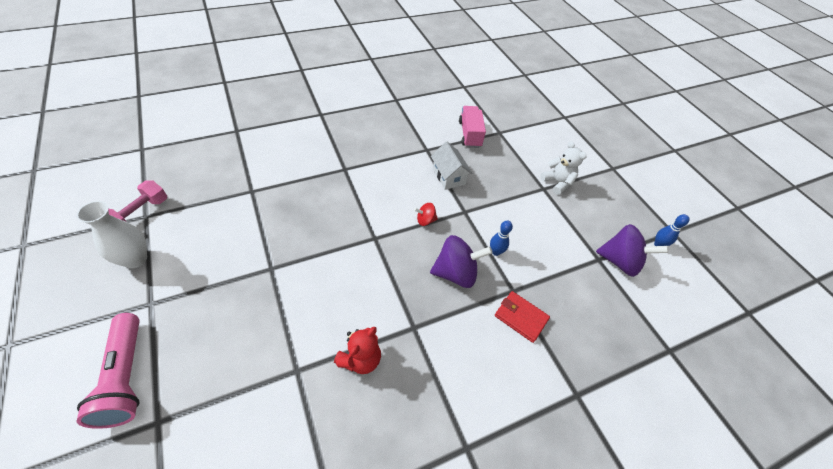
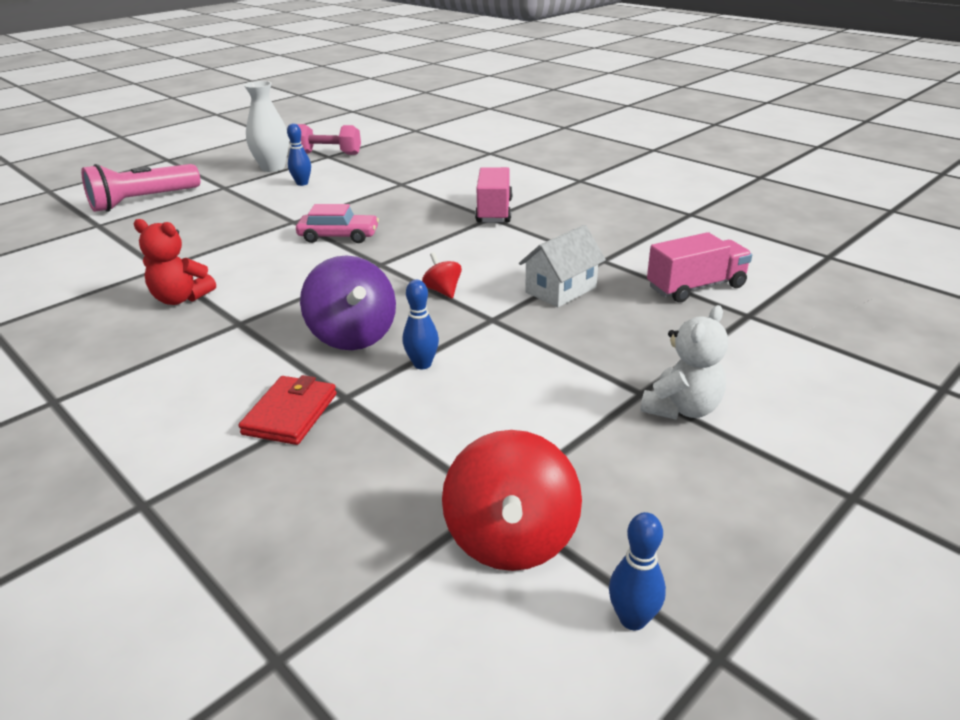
camera: 75 degrees right, 20 degrees down
(195, 246) = (302, 183): none -> blue bowling pin
(318, 248) = (338, 236): none -> pink car
(337, 164) = (494, 211): none -> pink truck
(620, 261) = (511, 539): purple spinning top -> red spinning top

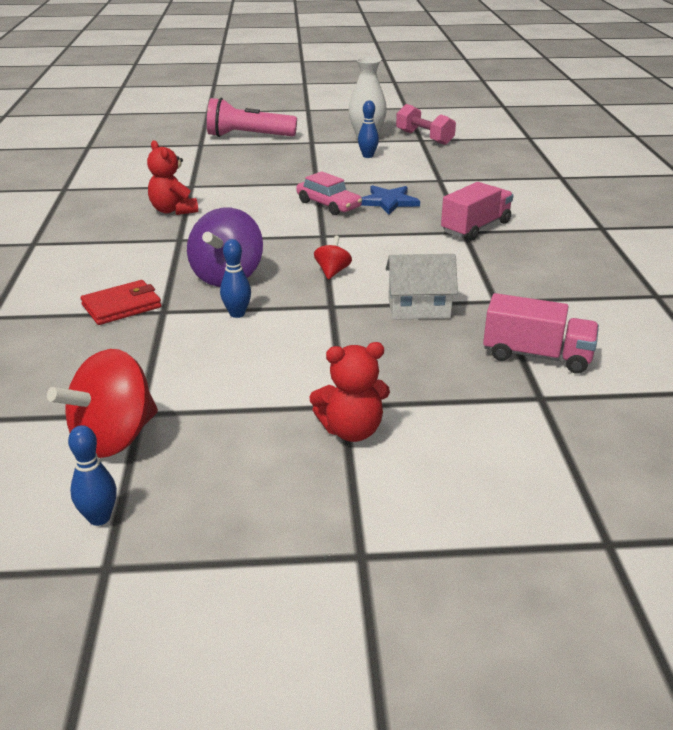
camera: 40 degrees right, 0 degrees up
(389, 215) = (389, 202): none -> blue star
(681, 408) = (351, 430): white teddy bear -> red teddy bear

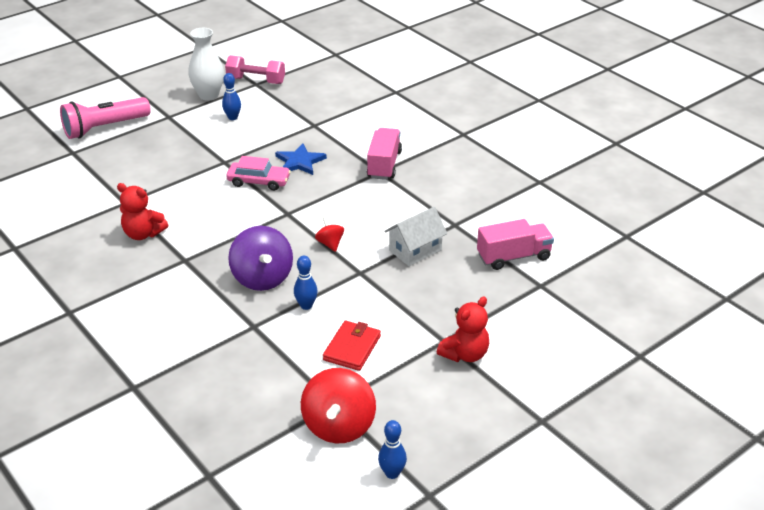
camera: 35 degrees left, 5 degrees up
(122, 306) = (219, 335): red wallet -> red wallet (352, 348)

